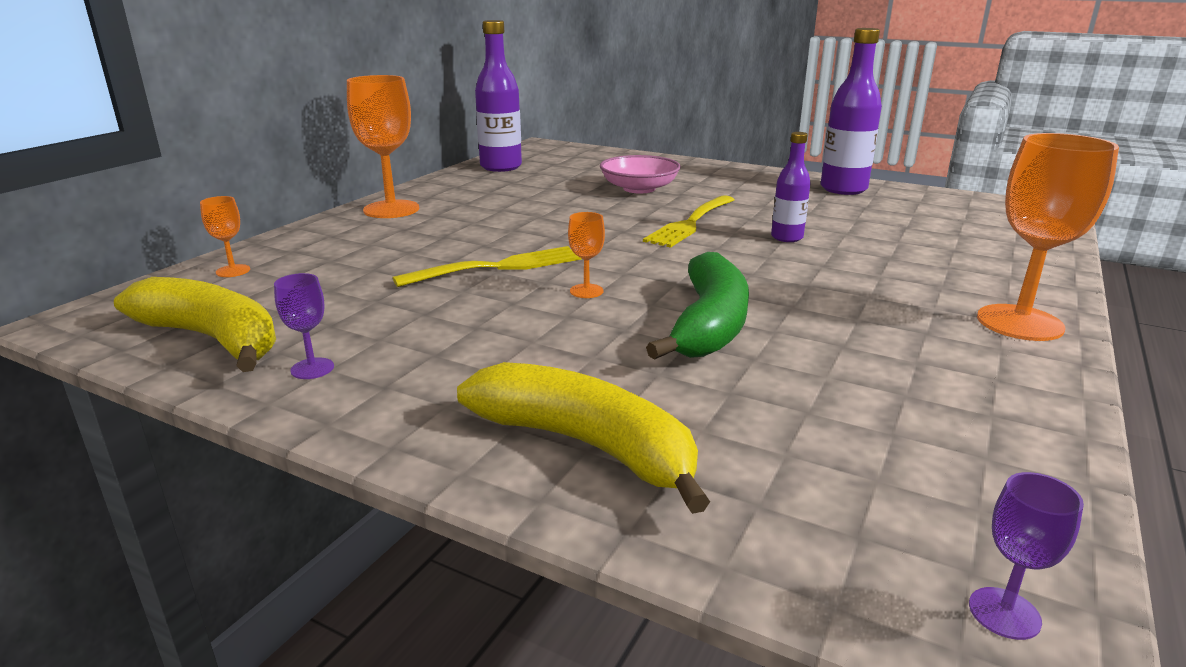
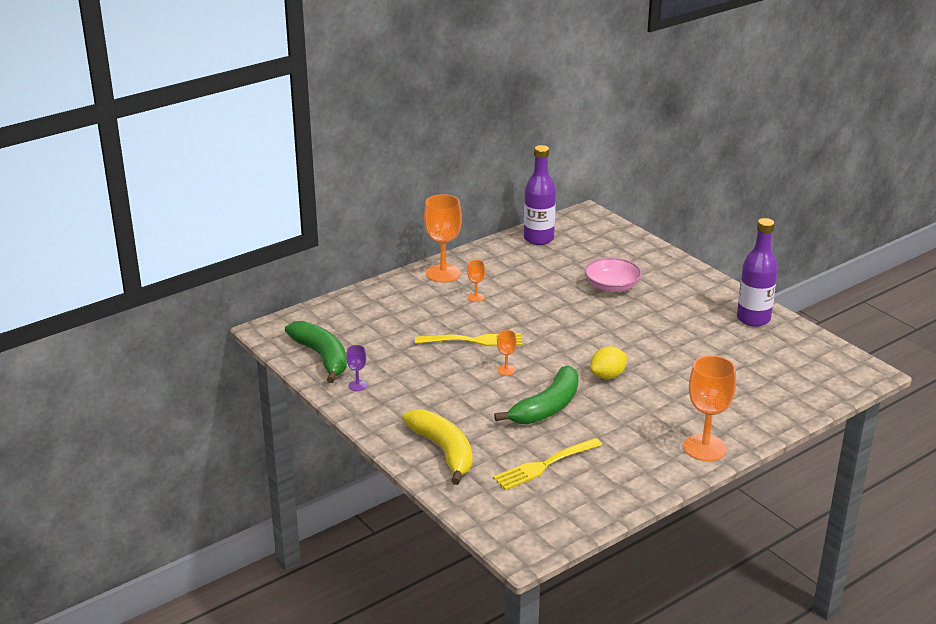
camera: 25 degrees right, 5 degrees up
(213, 339) = (322, 357): yellow banana -> green banana
(233, 271) = (341, 310): orange goblet -> orange goblet (476, 297)
(691, 223) = (612, 329): yellow fork -> yellow fork (545, 465)
(750, 268) = (607, 376): none -> yellow lemon
(787, 237) = (657, 356): purple bottle -> none
(1004, 613) = (527, 541): purple goblet -> none

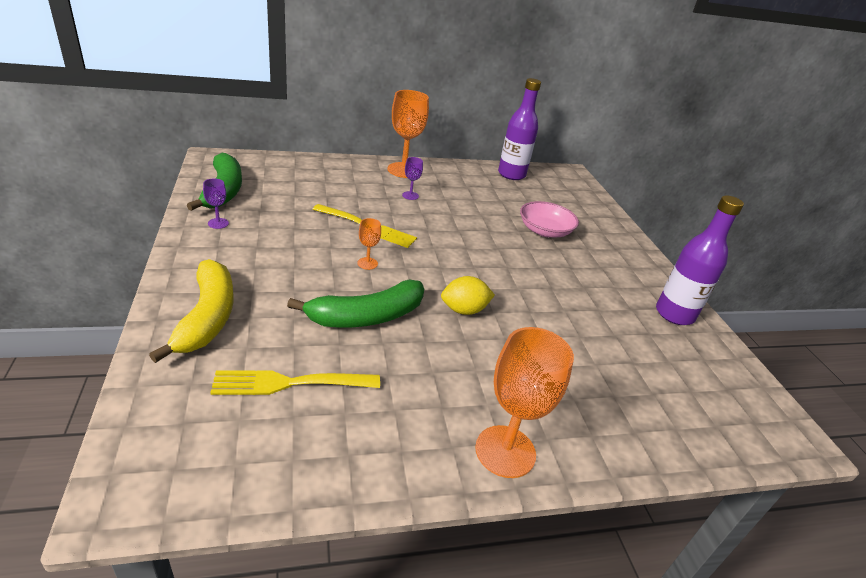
camera: 20 degrees right, 5 degrees up
(476, 297) = (410, 195): orange goblet -> purple goblet

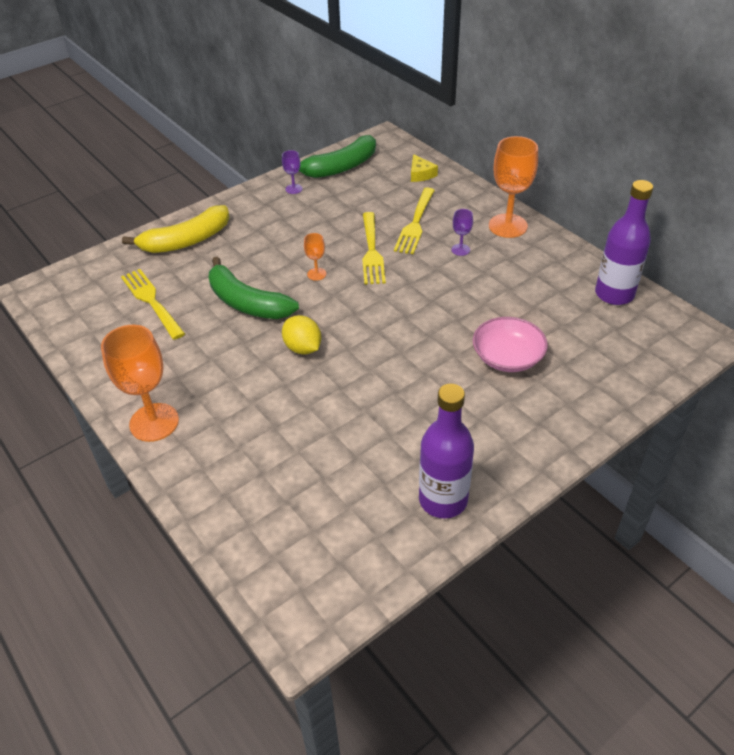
camera: 70 degrees right, 10 degrees up
(292, 168) = (421, 174): none -> yellow cheese
(354, 196) = (415, 223): none -> yellow fork

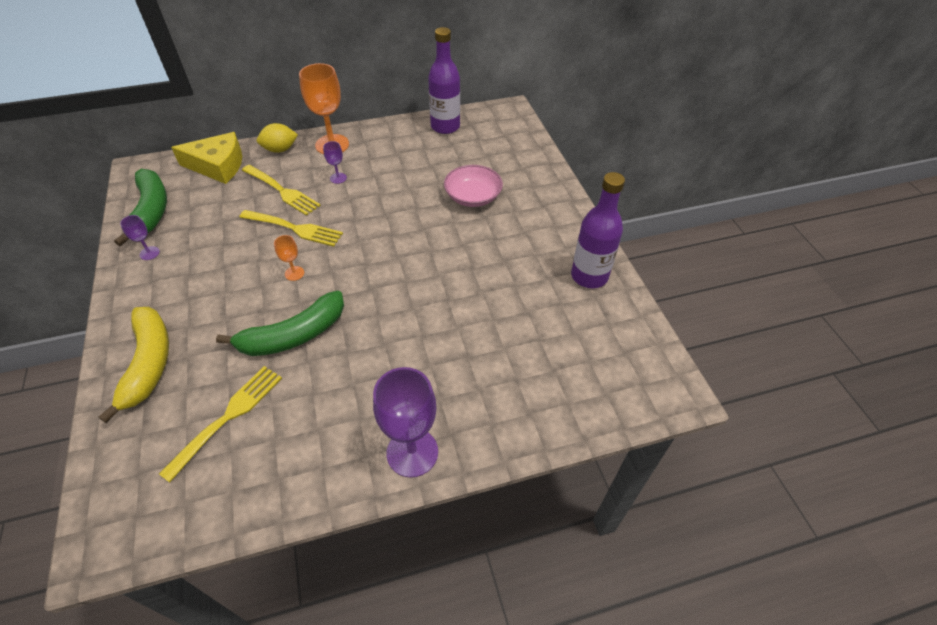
camera: 70 degrees left, 5 degrees up
(152, 302) = (227, 418): yellow fork -> yellow fork turned 135 degrees clockwise
(154, 422) = (412, 452): orange goblet -> purple goblet
(303, 348) = (385, 310): yellow lemon -> yellow lemon (280, 149)
(421, 174) = (218, 166): yellow cheese -> yellow cheese, size x1.95

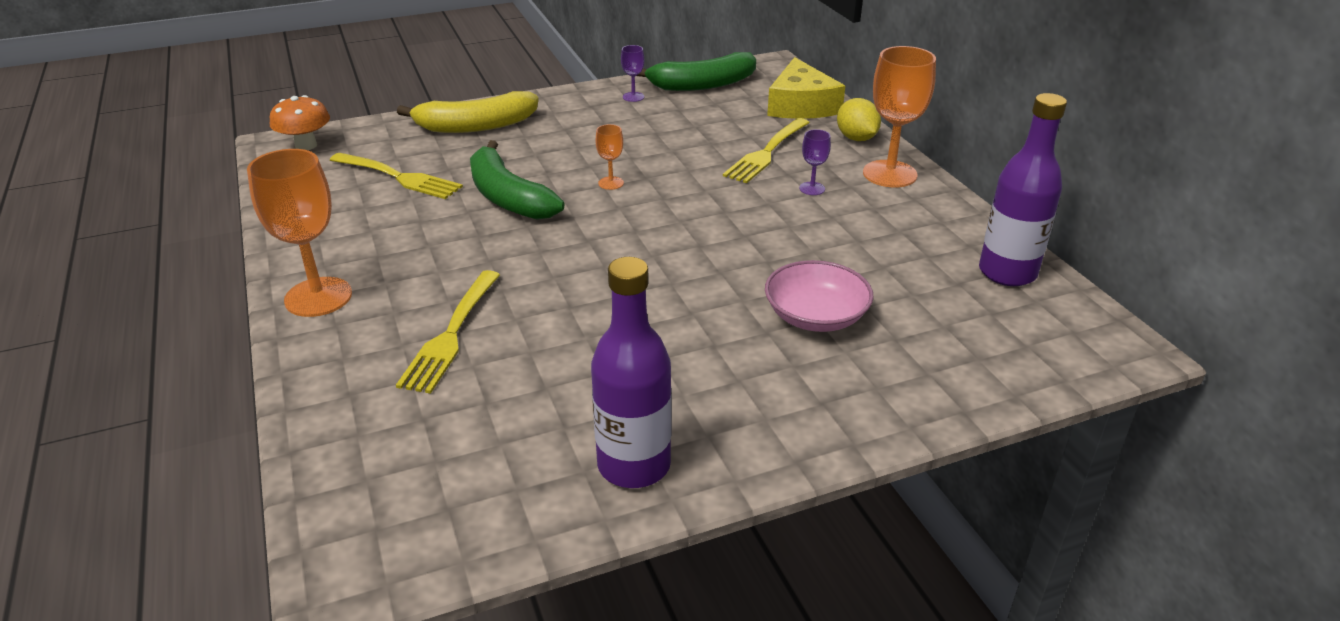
camera: 85 degrees right, 15 degrees down
(117, 516) = (306, 145): none -> orange mushroom
(293, 228) = (694, 171): yellow fork -> yellow fork (451, 333)
(412, 452) = (318, 297): purple goblet -> orange goblet

